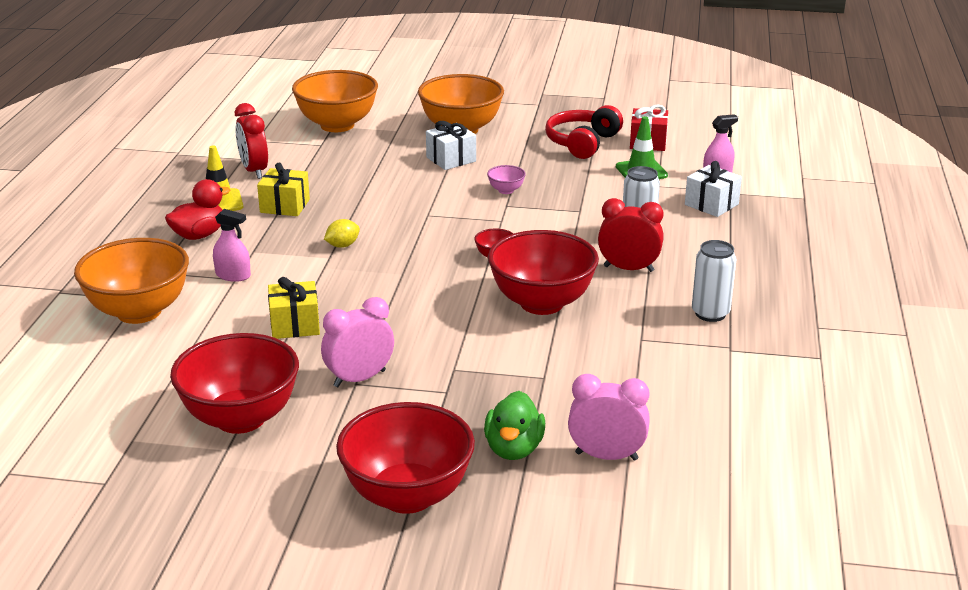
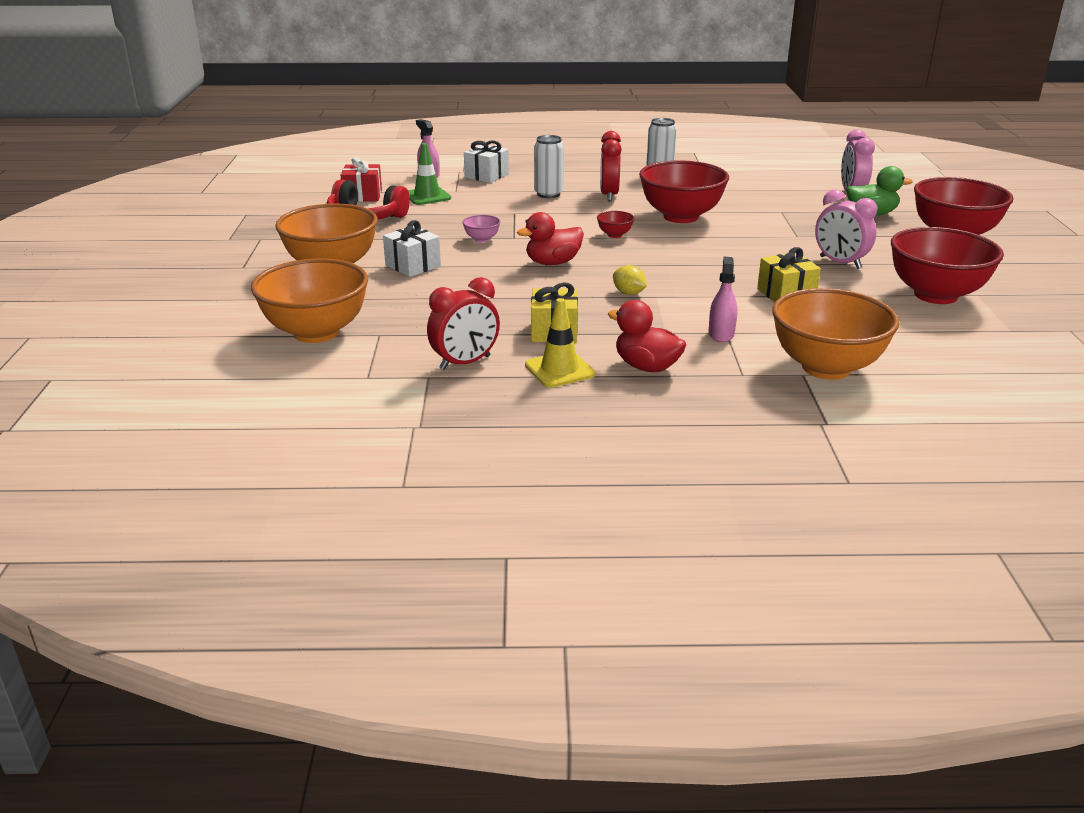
camera: 100 degrees left, 0 degrees up
(431, 218) = (553, 263): none -> red duck

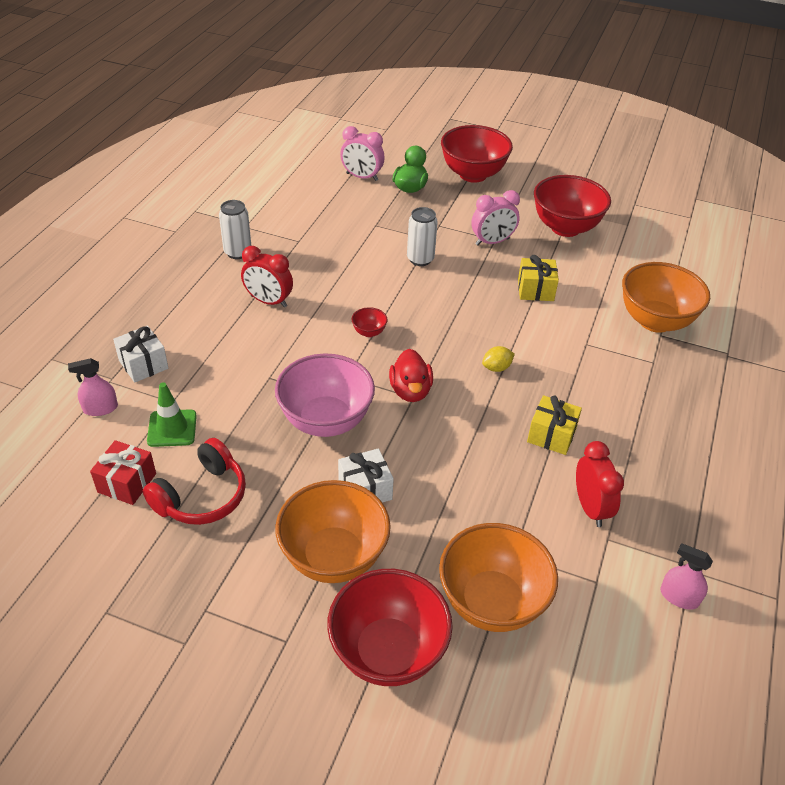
camera: 70 degrees left, 15 degrees up
(482, 239) = (326, 421): pink bowl -> pink bowl, size x2.44
(548, 194) = (235, 338): white can -> white can (420, 259)
(559, 370) = (620, 454): yellow traffic cone -> none
(646, 367) = (628, 405): red duck -> none
(680, 217) = (352, 280): red bowl -> red bowl (388, 652)
(721, 334) = (589, 347): pink spray bottle -> pink spray bottle (679, 597)

